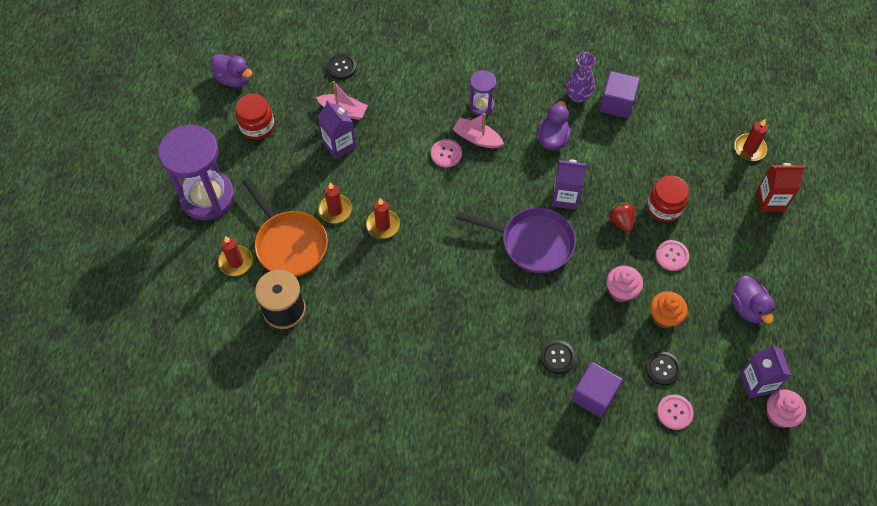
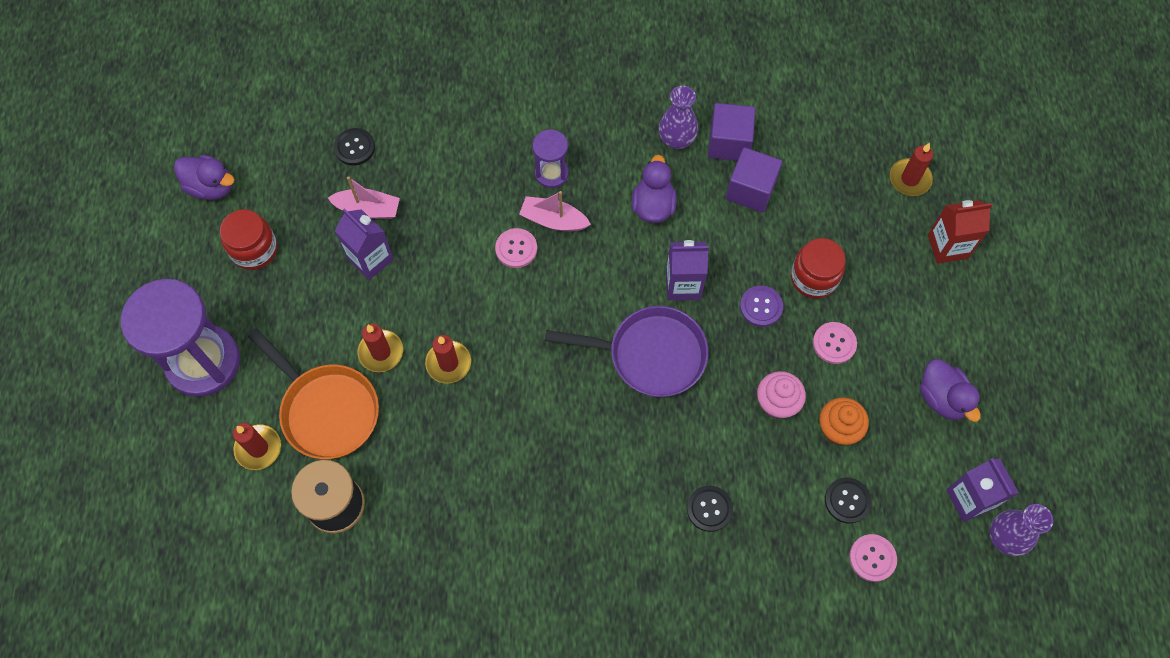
camera: 10 degrees left, 5 degrees up
(594, 395) = (765, 553): purple cube -> purple cube (750, 190)
(621, 221) = (761, 307): red strawberry -> purple button
(779, 415) = (1005, 537): pink cupcake -> purple vase

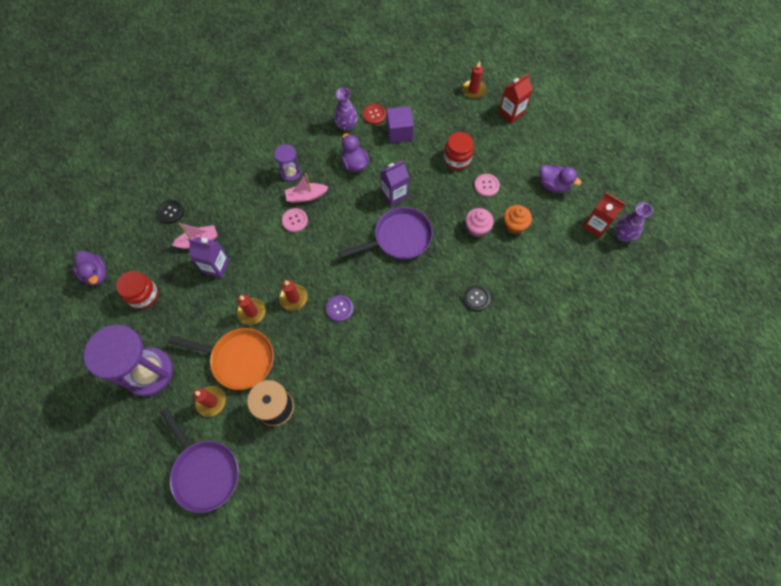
camera: 30 degrees left, 0 degrees up
(197, 538) = (204, 471): none -> purple pan
(211, 187) = (96, 274): purple duck -> purple duck turned 60 degrees clockwise
(729, 143) = (374, 115): purple cube -> red button
(761, 307) = (440, 186): purple button -> purple button (339, 308)
(847, 501) = (540, 257): black button -> none
(872, 558) = (569, 278): pink button -> none
(970, 499) = (595, 225): purple carton -> red carton

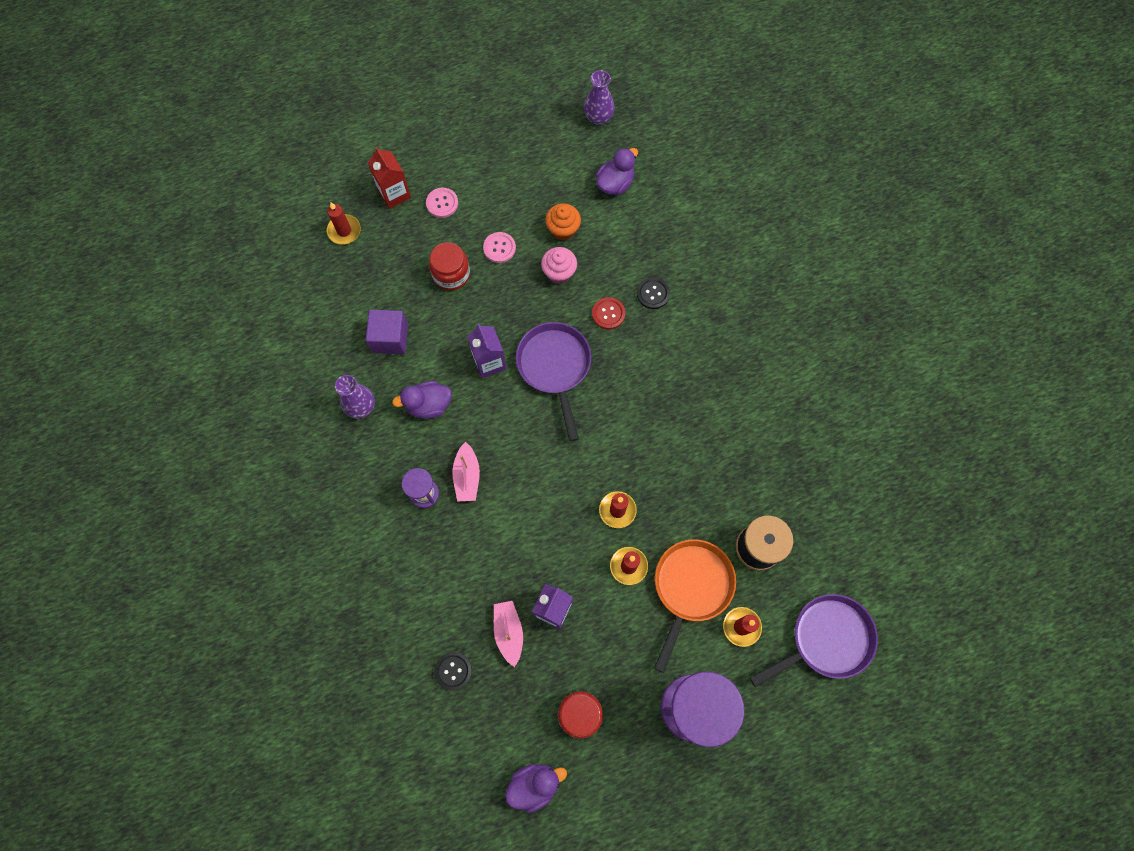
camera: 80 degrees left, 5 degrees up
(295, 220) = (502, 496): pink button -> pink button (442, 203)
(339, 308) = (641, 454): purple button -> none
(374, 115) = (352, 366): red button -> red button (608, 314)
(553, 185) = (515, 172): purple duck -> purple duck (615, 183)
(595, 225) = (580, 142): red carton -> none

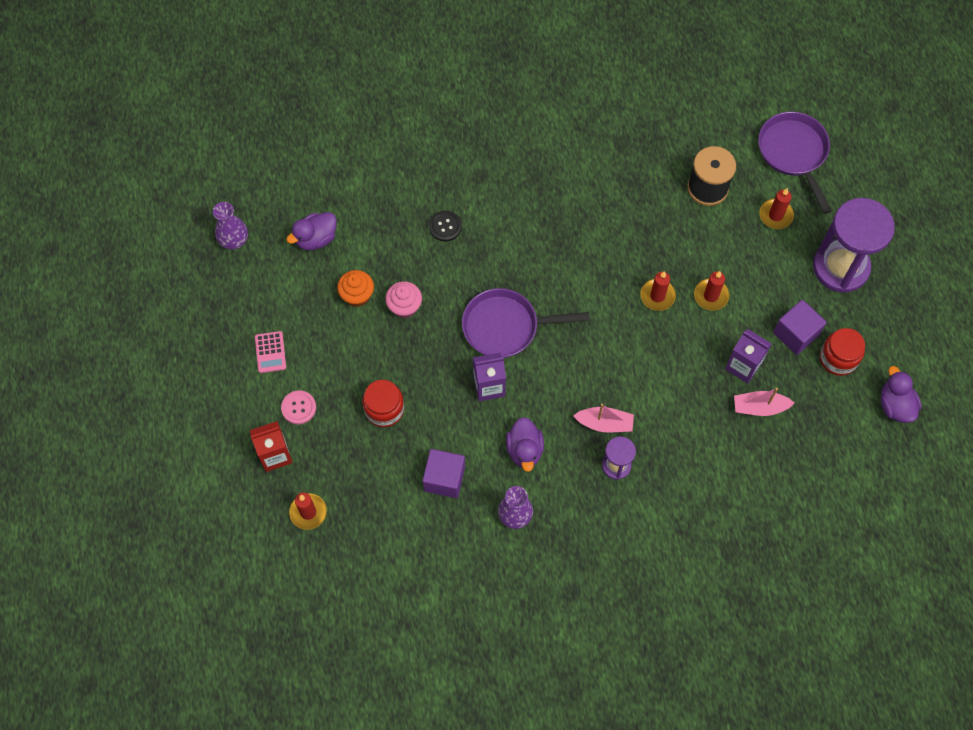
camera: 80 degrees left, 5 degrees down
(453, 671) = (790, 461): black button -> none
(492, 169) = (270, 352): none -> pink calculator
(499, 248) = (364, 359): pink button -> none
(601, 663) = (796, 334): none -> purple cube
(608, 314) = (458, 269): red button -> none
(615, 183) = (316, 239): purple duck -> purple duck turned 90 degrees counterclockwise
(691, 587) = (736, 248): orange pan -> none

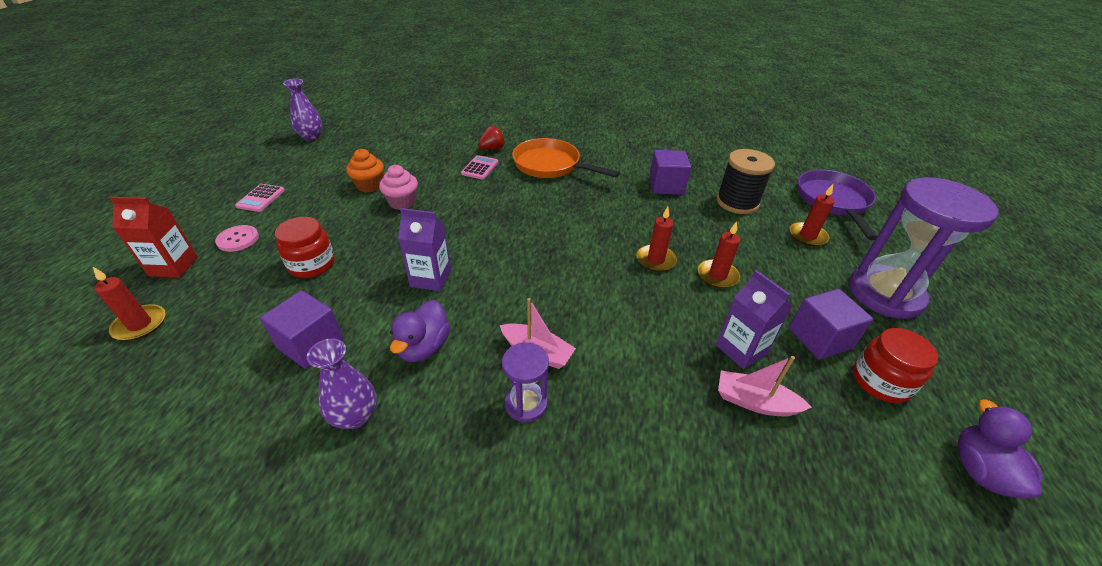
camera: 20 degrees right, 25 degrees down
(316, 239) = (371, 150): purple duck -> none
(439, 188) = (492, 149): none -> red strawberry
(445, 226) = (480, 168): black button -> pink calculator
(505, 327) = (483, 239): purple pan -> none
(512, 195) = (550, 165): none -> orange pan
(636, 186) = (666, 186): none -> purple cube

